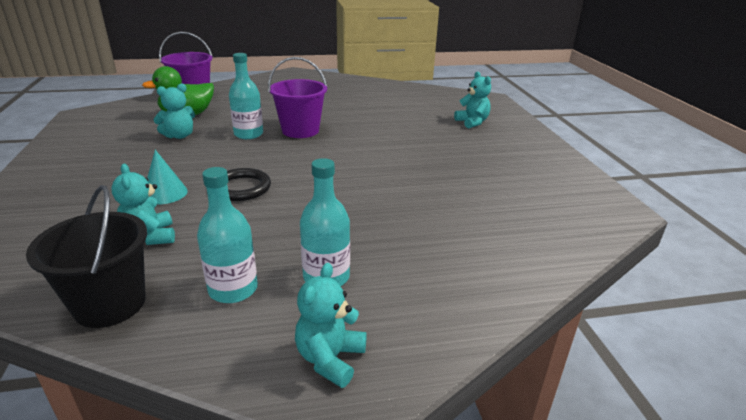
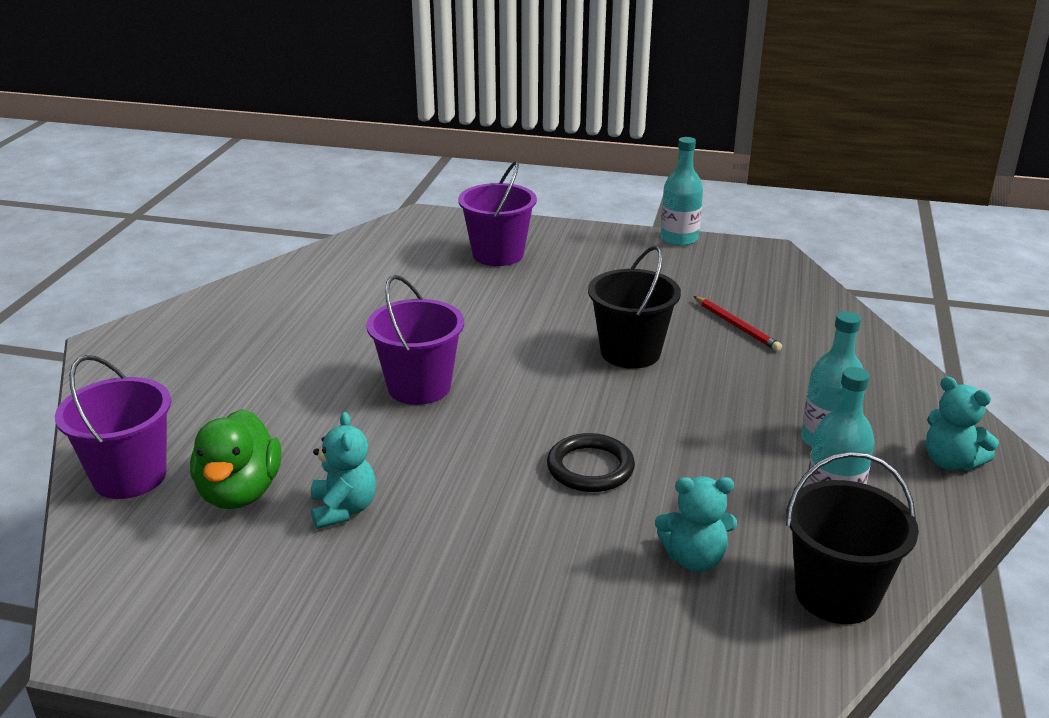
camera: 65 degrees left, 0 degrees up
(165, 193) = (569, 538): turquoise cone -> none
(248, 134) = (395, 436): turquoise bottle -> turquoise bottle (679, 239)
(391, 179) = (630, 352): none -> black bucket
(472, 122) = (498, 254): turquoise teddy bear -> purple bucket
(472, 213) = (736, 326): none -> red pencil

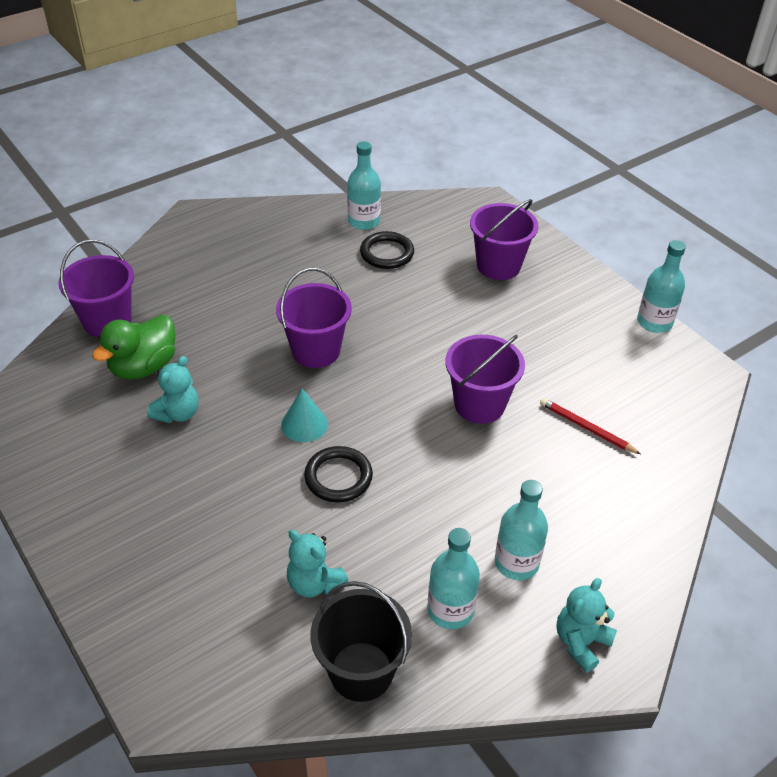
camera: 40 degrees right, 15 degrees up
(319, 274) = (364, 221): none -> turquoise bottle
(379, 287) = (387, 253): none -> black ring
(495, 447) = (304, 424): none -> turquoise cone
(630, 352) = (479, 404): black bucket -> purple bucket
(736, 326) = (587, 428): red pencil -> red pencil turned 120 degrees clockwise
(951, 462) = (581, 642): turquoise teddy bear -> turquoise teddy bear turned 45 degrees clockwise

